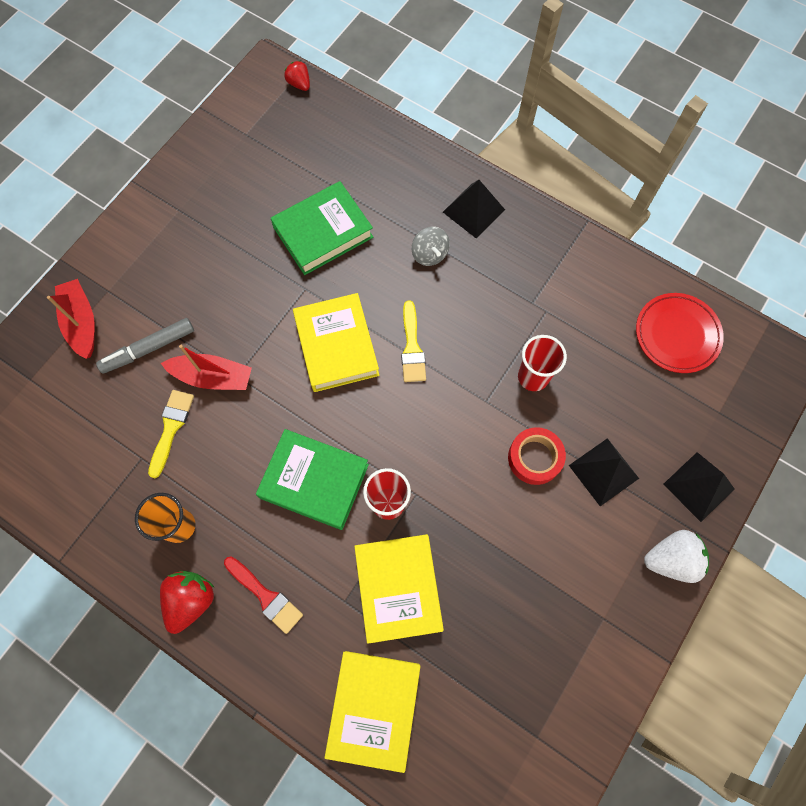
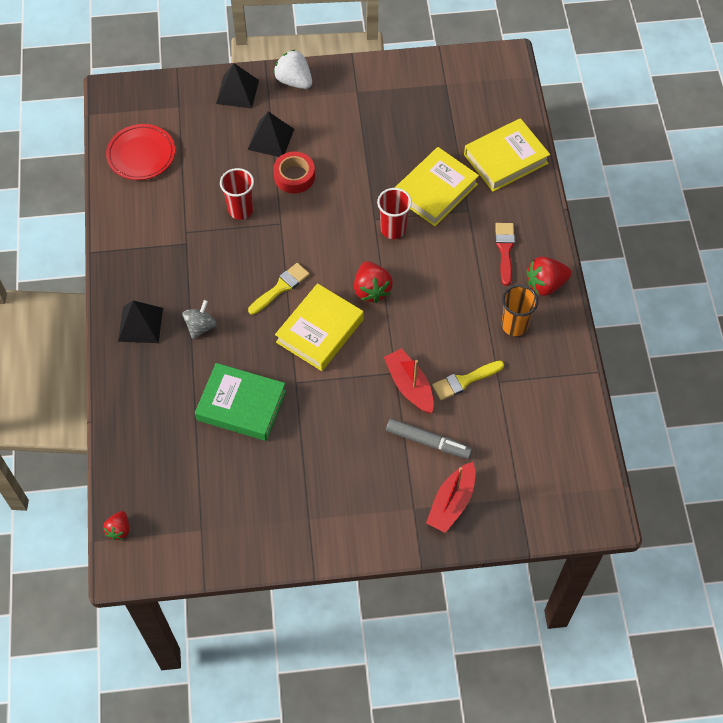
camera: 130 degrees left, 10 degrees down
(314, 481) = (418, 276): green book -> none
(338, 425) = (371, 290): none -> red strawberry

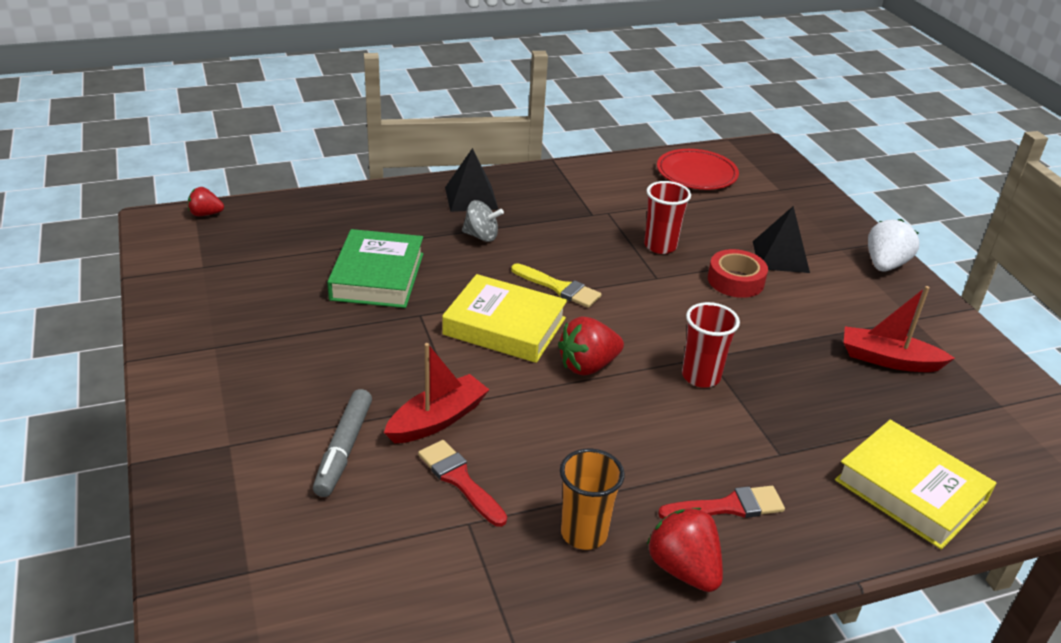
camera: 75 degrees right, 25 degrees down
(237, 91) = (833, 225): black pyramid -> none
(435, 191) = (795, 413): yellow book -> none
(452, 502) = (238, 486): red boat -> red boat (888, 360)
(464, 381) = (460, 480): yellow brush -> red brush

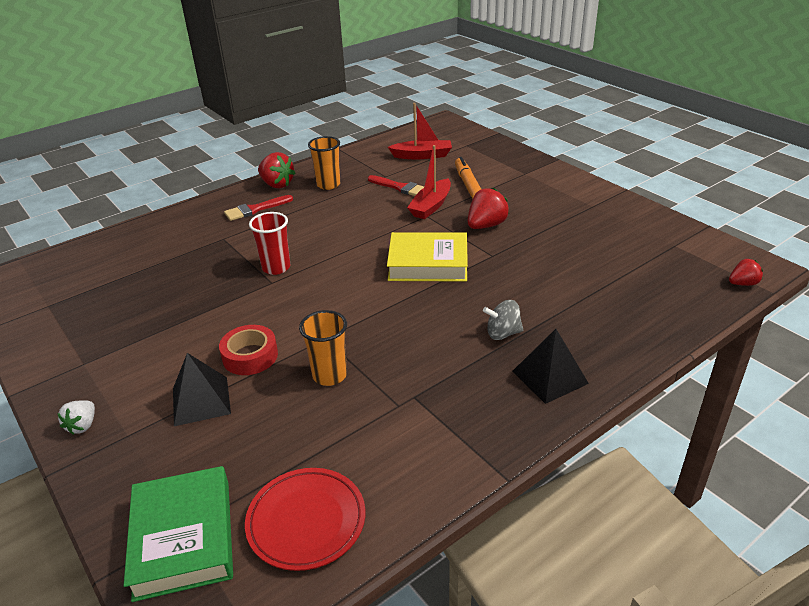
camera: 165 degrees right, 0 degrees up
(344, 449) = (468, 184): grey marker -> orange marker
(377, 276) = (549, 273): green book -> green book (183, 538)
(559, 288) = (405, 303): yellow brush -> none
(588, 366) = (357, 254): red strawberry -> red strawberry (486, 225)
(660, 246) = (329, 375): red cup -> orange cup
(885, 265) = (82, 425): white strawberry -> white strawberry, size x0.61
(888, 360) = (125, 317): red boat -> red boat (422, 155)
(910, 491) = (145, 239): yellow book -> none

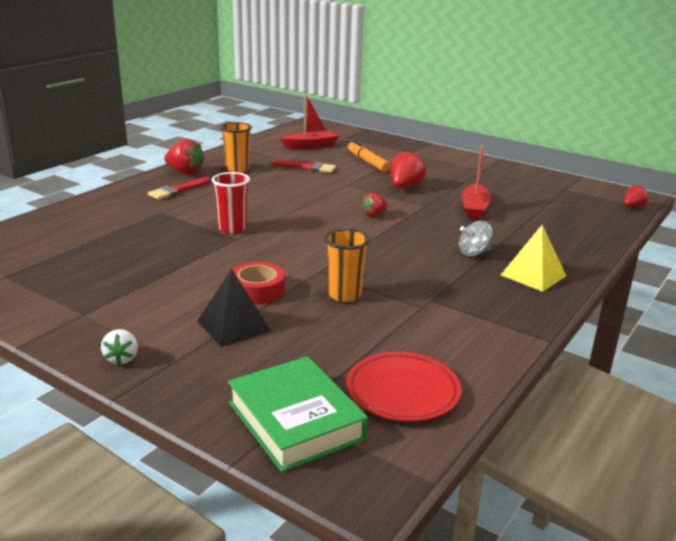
camera: 20 degrees left, 10 degrees down
(428, 263) = (374, 215): yellow book -> red strawberry
(431, 206) = (346, 178): red boat -> red boat (474, 209)
(549, 377) = (533, 275): black pyramid -> yellow pyramid

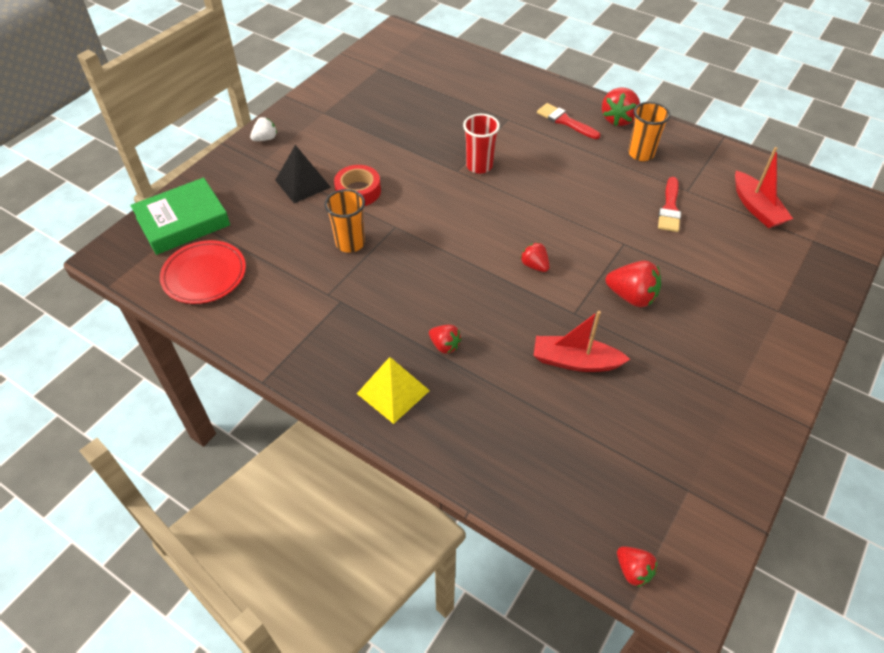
camera: 90 degrees right, 25 degrees up
(122, 358) = (265, 138): white strawberry -> white strawberry turned 150 degrees clockwise
(368, 162) = (714, 263): orange marker -> none
(474, 253) = (444, 345): grey spinning top -> red strawberry

